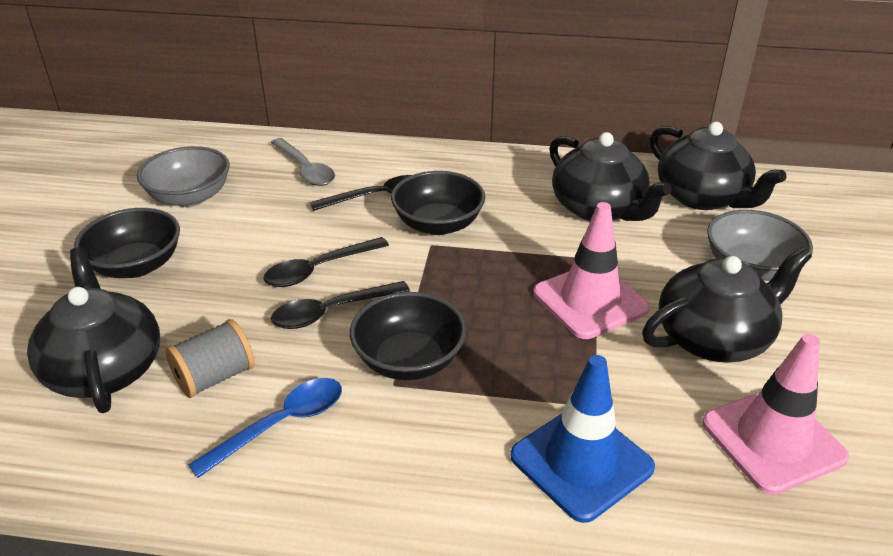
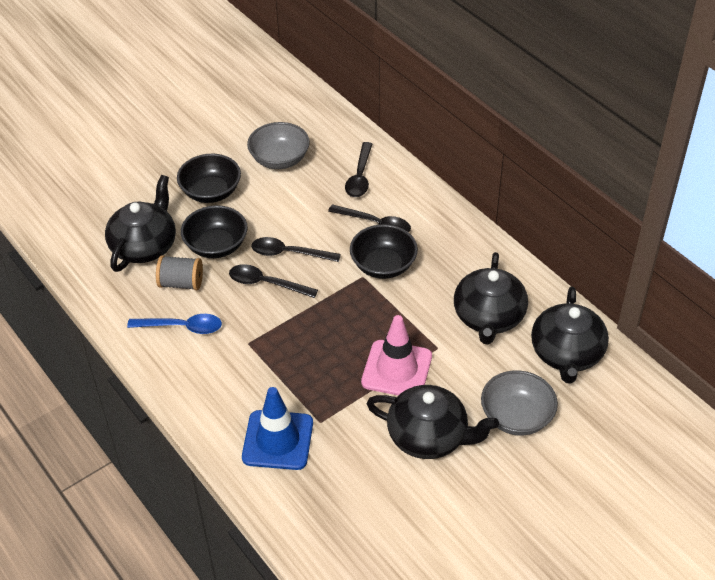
camera: 45 degrees right, 10 degrees up
(305, 169) = (360, 177): grey spoon -> black spoon
(409, 360) = (269, 336): black bowl -> black bowl (216, 246)
(772, 440) = (375, 501): pink traffic cone -> none

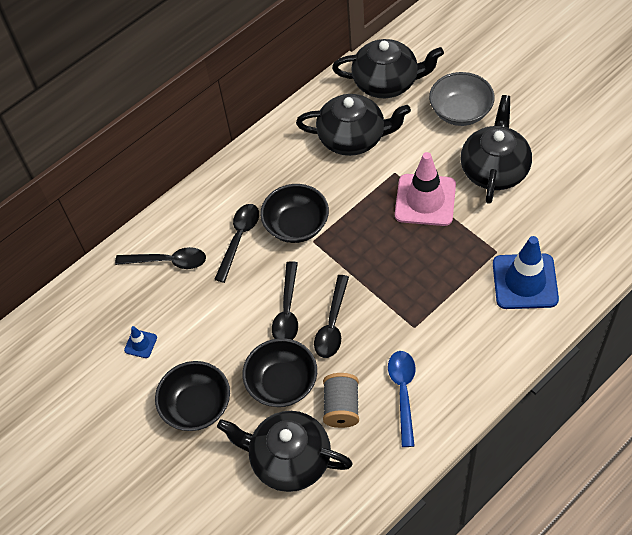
camera: 90 degrees left, 10 degrees up
(279, 159) = (140, 344): grey bowl -> blue traffic cone

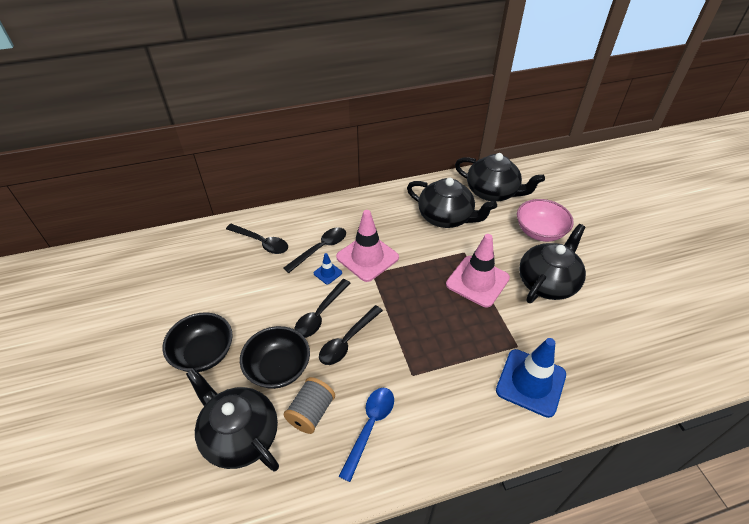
camera: 20 degrees right, 10 degrees down
(140, 344) = (201, 288): blue traffic cone -> blue traffic cone (327, 273)
(296, 225) = (367, 257): black bowl -> pink traffic cone
(460, 112) = (540, 231): grey bowl -> pink bowl

